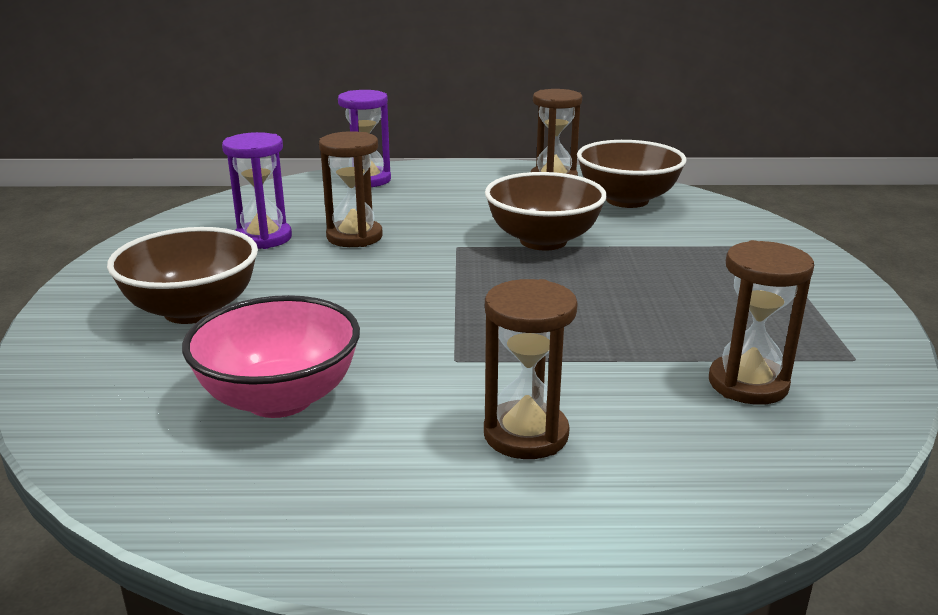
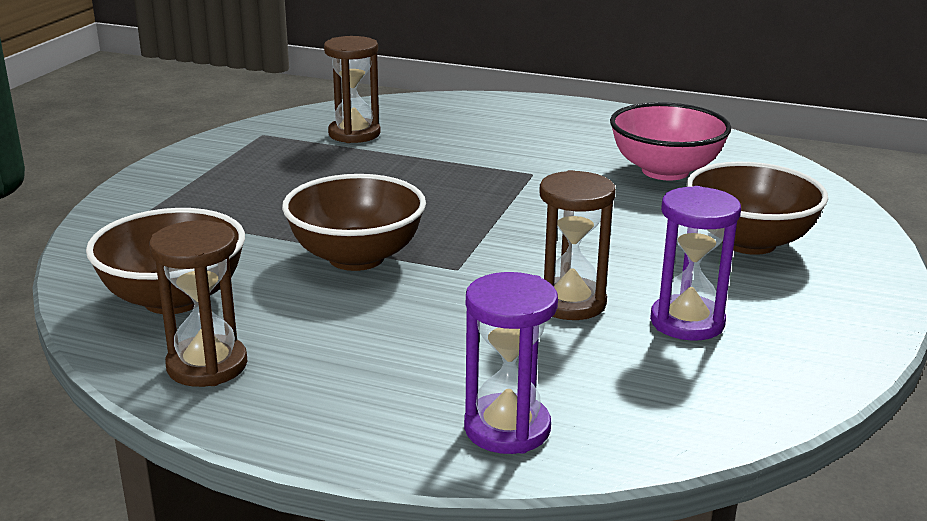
camera: 160 degrees left, 0 degrees up
(526, 434) = (516, 135): brown hourglass -> none

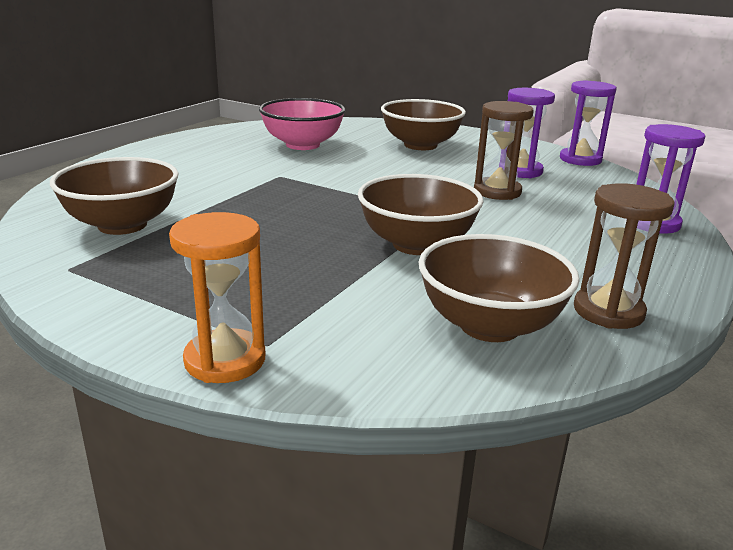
camera: 80 degrees left, 0 degrees up
(122, 203) = (225, 360): none -> orange hourglass
(354, 134) = (122, 225): brown hourglass -> brown bowl
(816, 383) = (580, 159): none -> purple hourglass

